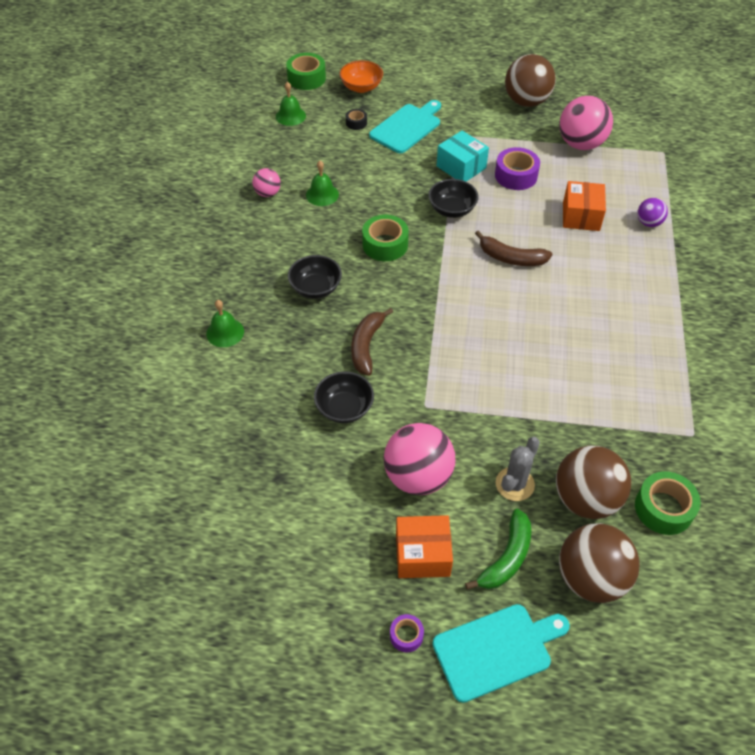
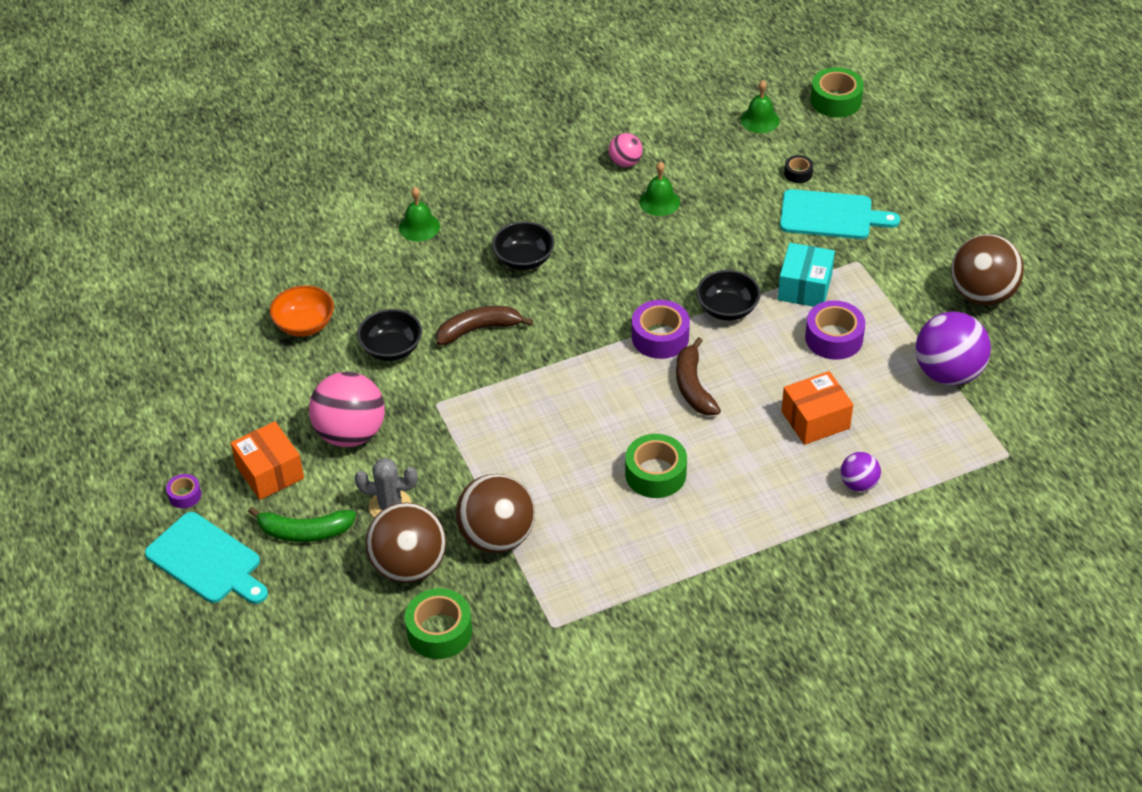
camera: 60 degrees right, 5 degrees down
(361, 87) = (864, 149): orange bowl -> orange bowl (304, 325)
(385, 244) = (627, 281): green tape -> green tape (655, 474)
(452, 253) = (660, 337): none -> purple tape
(581, 144) = (948, 373): pink ball -> purple ball
(590, 578) = (321, 601): brown ball -> brown ball (497, 537)

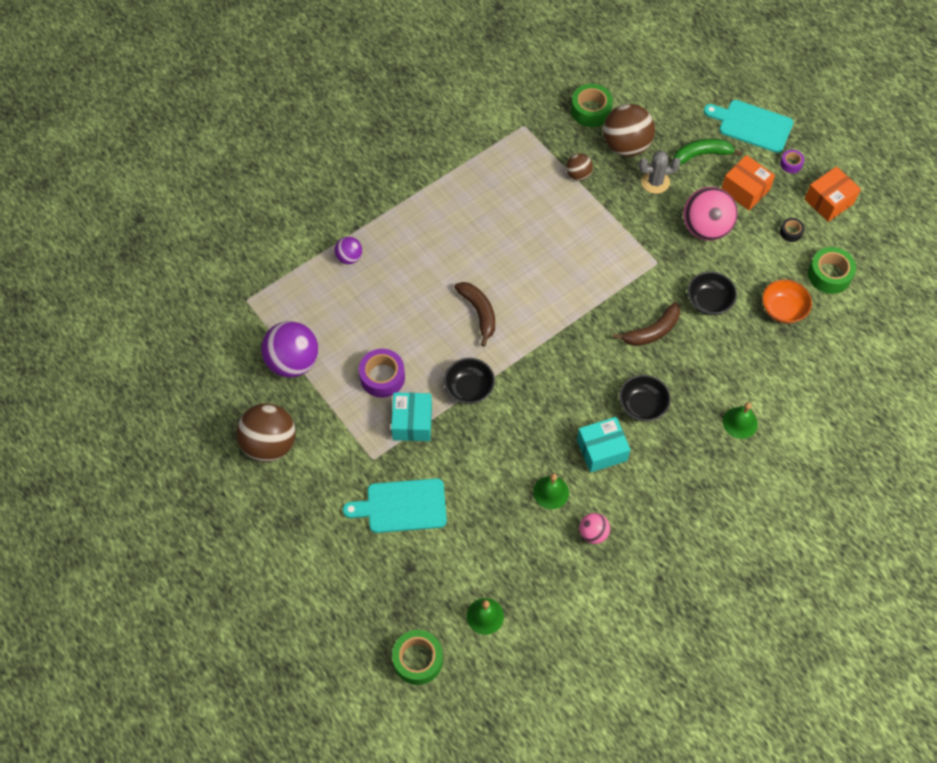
camera: 165 degrees right, 15 degrees up
(497, 537) = (578, 174): brown ball -> brown ball, size x0.52
(588, 228) = (601, 450): none -> turquoise box
(655, 474) = (488, 238): green tape -> green tape (829, 275)
(660, 337) = (514, 351): purple tape -> none
(798, 173) = (438, 552): black tape -> black tape (791, 232)
(815, 420) = (386, 302): orange box -> orange box (829, 201)

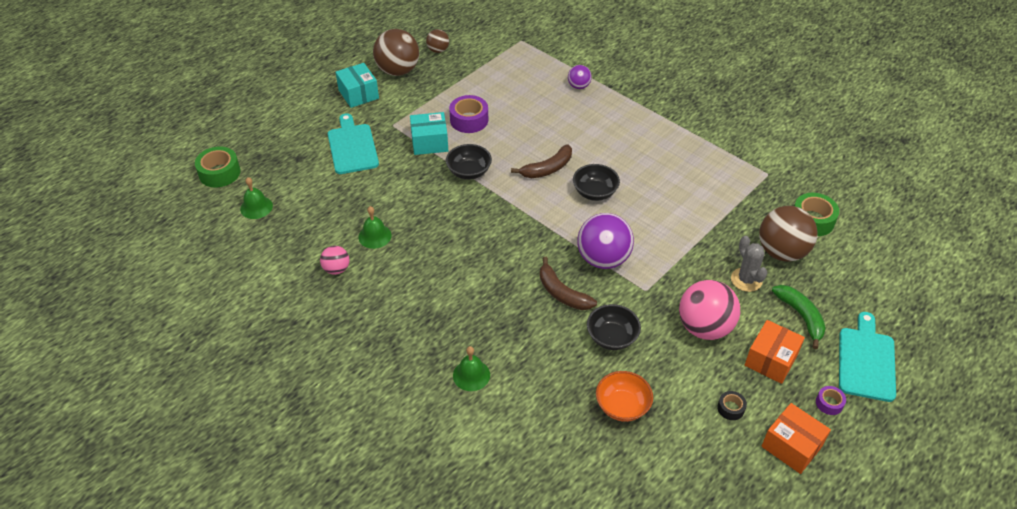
camera: 80 degrees right, 15 degrees down
(293, 362) = (472, 71): purple ball -> purple ball (603, 259)
(578, 174) = (728, 219): brown ball -> brown ball (438, 50)
(601, 450) = (422, 267): turquoise box -> turquoise box (358, 94)
(642, 405) = (475, 293): black bowl -> black bowl (595, 192)
(829, 275) = (685, 451): green tape -> none

